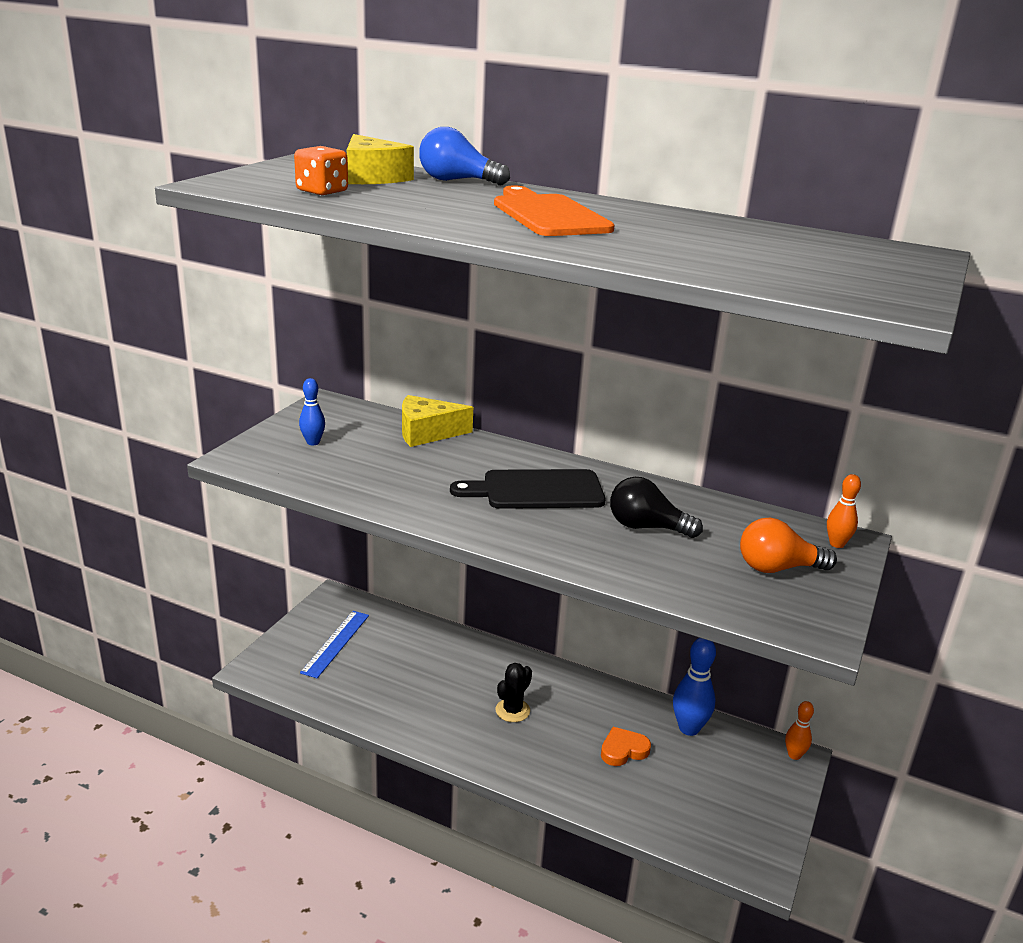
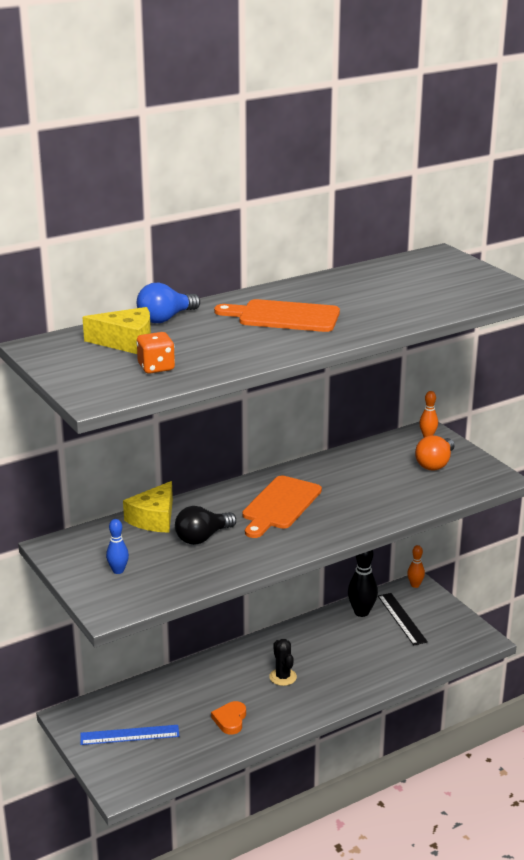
camera: 55 degrees left, 0 degrees up
(335, 643) = (129, 735): blue ruler -> blue ruler turned 60 degrees counterclockwise
(536, 490) = (280, 505): black cutting board -> orange cutting board
(623, 750) = (358, 647): orange heart -> orange heart (230, 720)
(646, 527) = (359, 485): black light bulb -> black light bulb (203, 537)
(689, 728) = (361, 612): blue bowling pin -> black bowling pin
(716, 768) = (401, 618): none -> black ruler

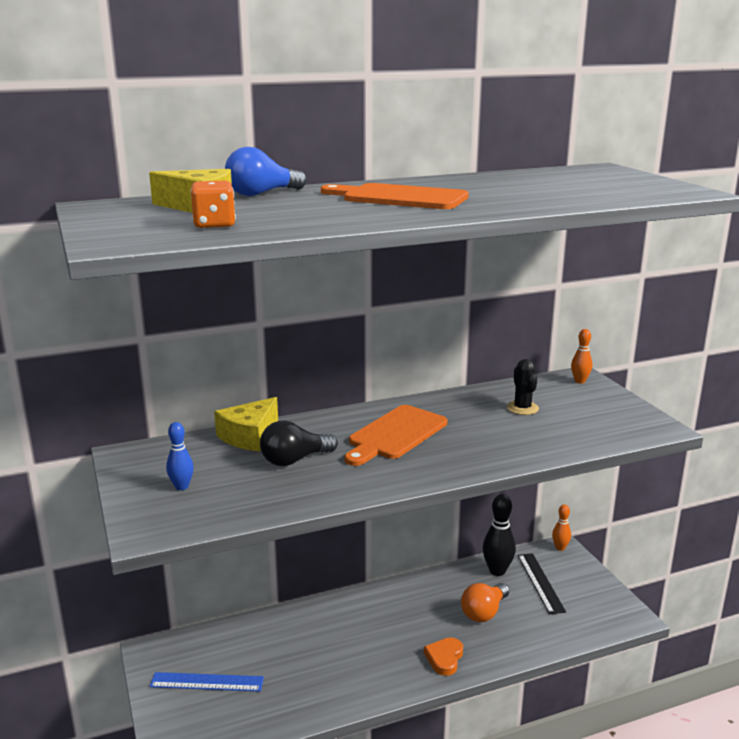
camera: 10 degrees right, 5 degrees down
(230, 720) = (323, 678): orange heart -> orange heart (444, 658)
(283, 677) = (395, 634): black cactus -> black cactus (522, 408)
(435, 464) = (584, 407): orange light bulb -> orange light bulb (484, 612)

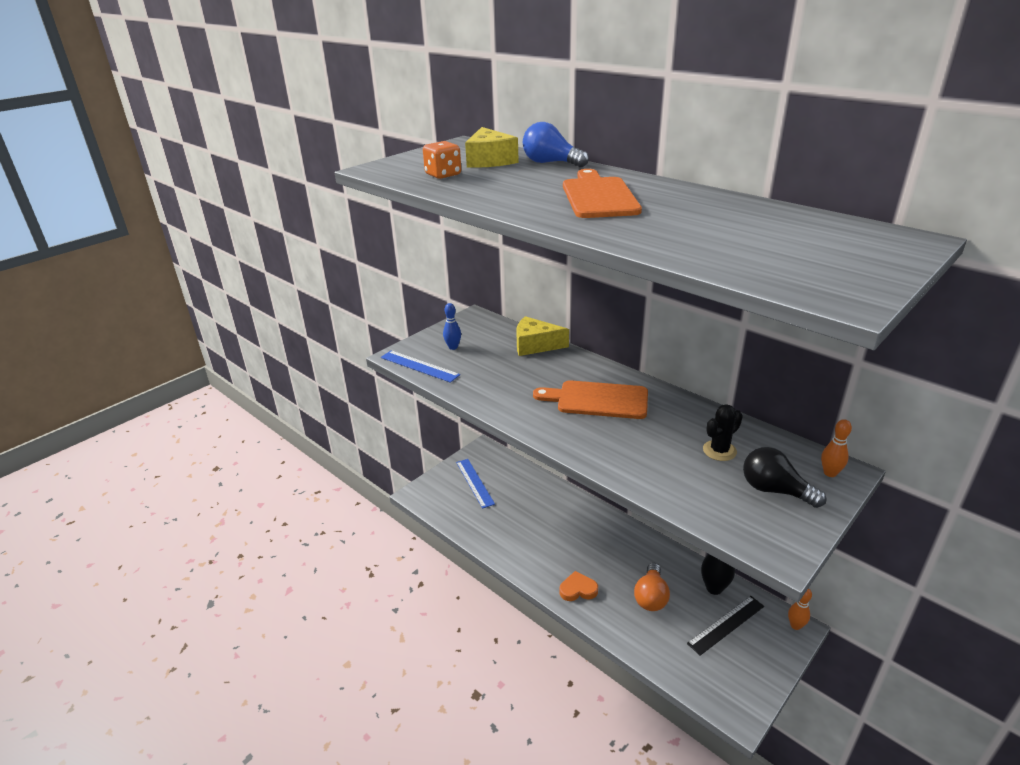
camera: 65 degrees right, 10 degrees up
(196, 521) = (419, 366): none -> blue ruler
(294, 460) = (519, 372): black light bulb -> black light bulb (775, 490)
(484, 612) = (651, 597): orange light bulb -> orange light bulb turned 90 degrees counterclockwise

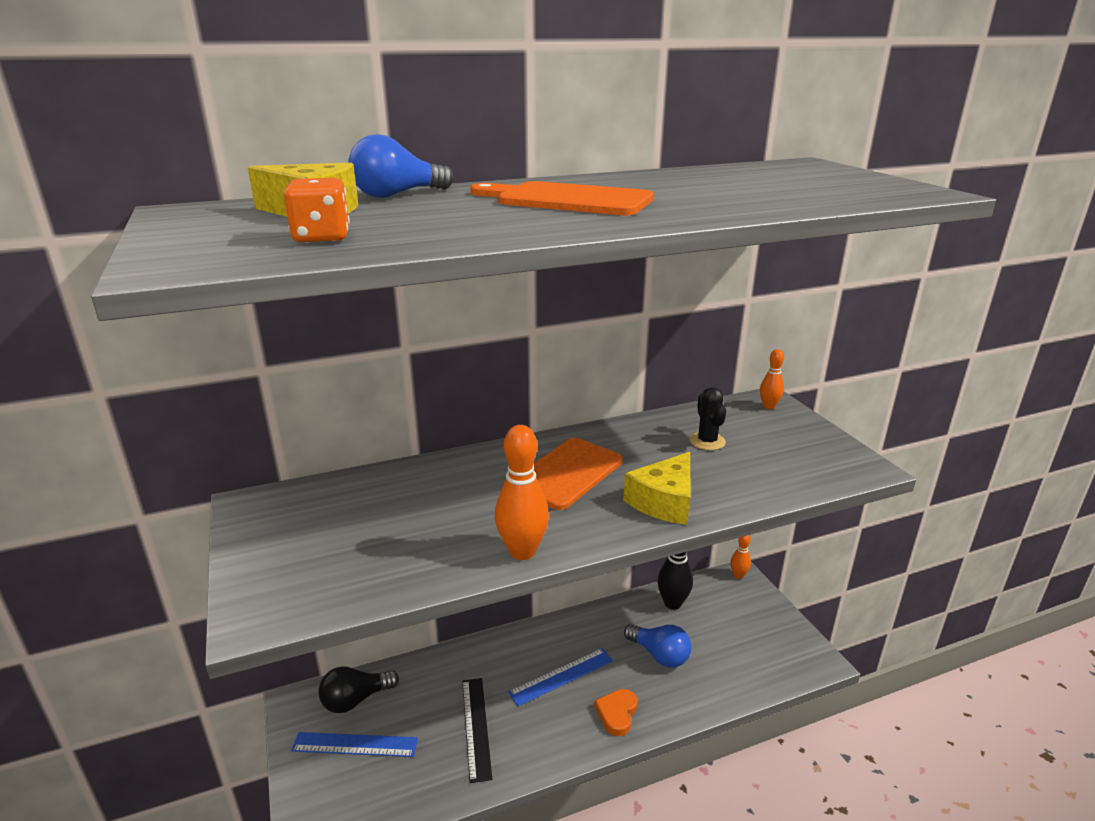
camera: 65 degrees left, 5 degrees down
(419, 366) = (319, 602): blue ruler -> blue ruler (561, 676)
(453, 347) = (308, 550): blue bowling pin -> none
(505, 410) = (522, 551): none -> orange bowling pin
(535, 345) = (395, 479): yellow cheese -> yellow cheese (664, 501)
(651, 597) = (659, 655): orange light bulb -> blue light bulb
(726, 624) = (719, 618): black ruler -> black ruler (476, 727)
(775, 490) = (780, 438): black light bulb -> black light bulb (355, 700)

